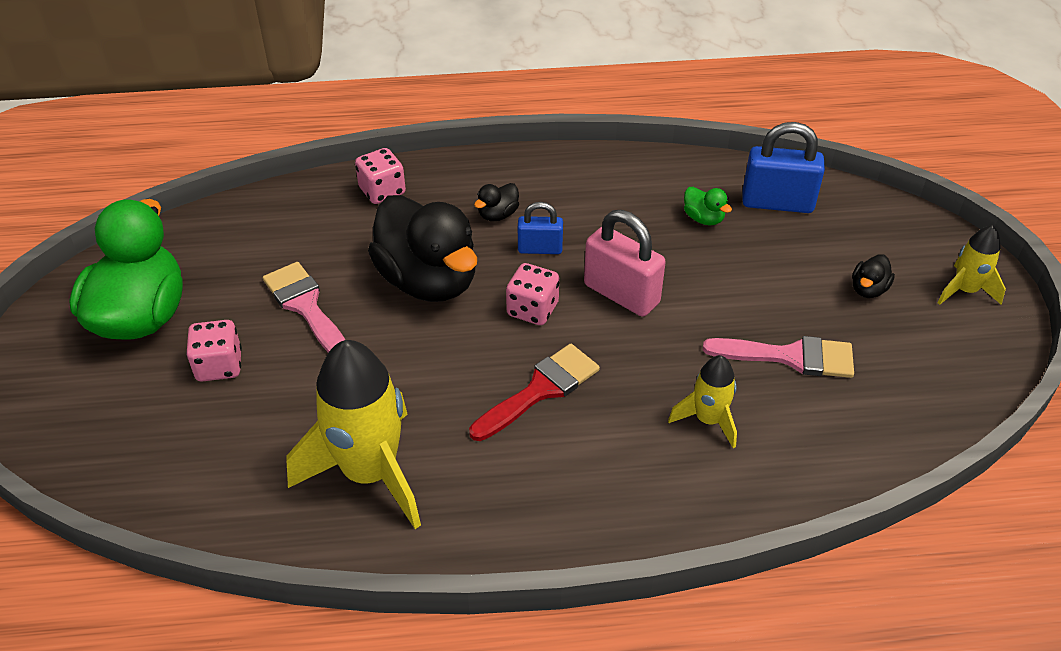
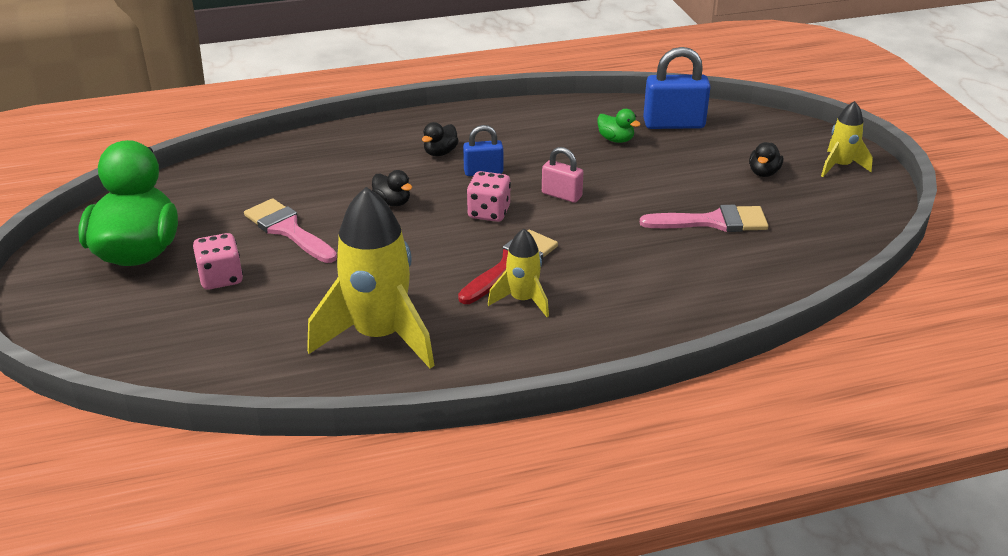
camera: 10 degrees left, 10 degrees down
(382, 191) = (333, 146): pink dice -> none
(428, 281) = (392, 202): black duck -> black duck, size x0.40
(621, 294) = (561, 195): pink padlock -> pink padlock, size x0.60
(708, 420) = (658, 269): yellow rocket -> yellow rocket (522, 300)

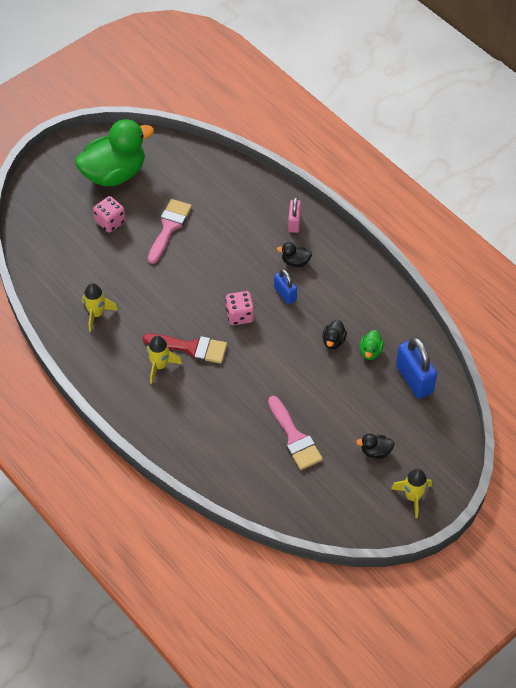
camera: 65 degrees right, 20 degrees up
(379, 336) = (97, 314): yellow rocket -> yellow rocket, size x0.52
(392, 202) = (224, 263): black duck -> black duck (333, 341)
(561, 195) = (281, 345): pink padlock -> pink padlock (294, 223)

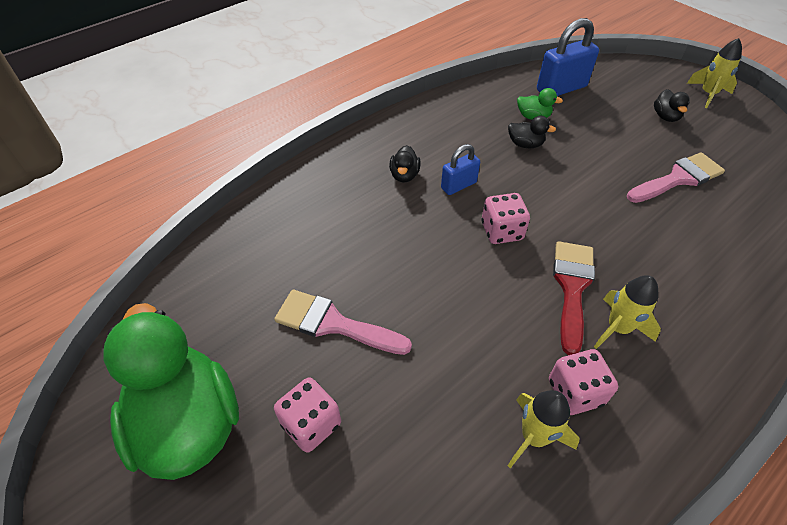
camera: 90 degrees left, 5 degrees down
(120, 336) = (575, 392): none -> pink dice
(294, 223) = (337, 176): pink padlock -> none

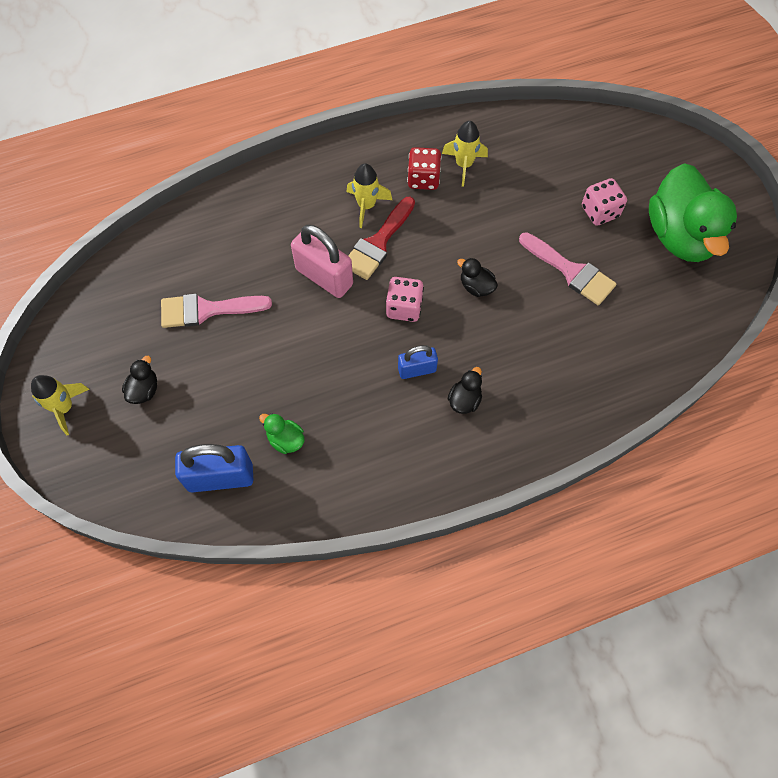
camera: 160 degrees left, 15 degrees up
(525, 144) = (321, 401): black duck -> black duck (476, 287)
(575, 392) = (423, 179): pink dice -> red dice
(600, 236) = (324, 277): none -> pink padlock

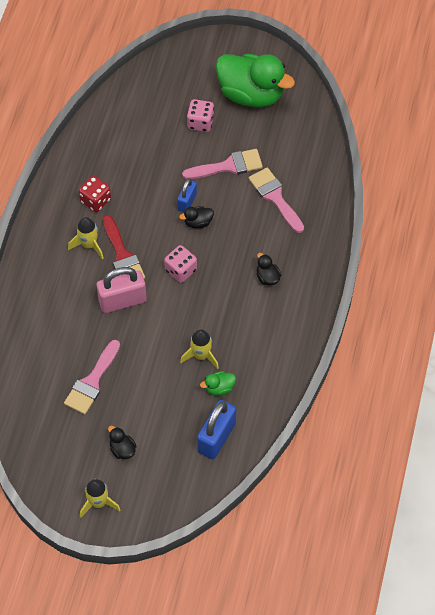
camera: 55 degrees left, 5 degrees down
(417, 370) = (228, 290): blue padlock -> blue padlock (187, 202)
(464, 165) = (104, 171): yellow rocket -> yellow rocket (201, 355)
(573, 342) = (275, 197): none -> pink brush

